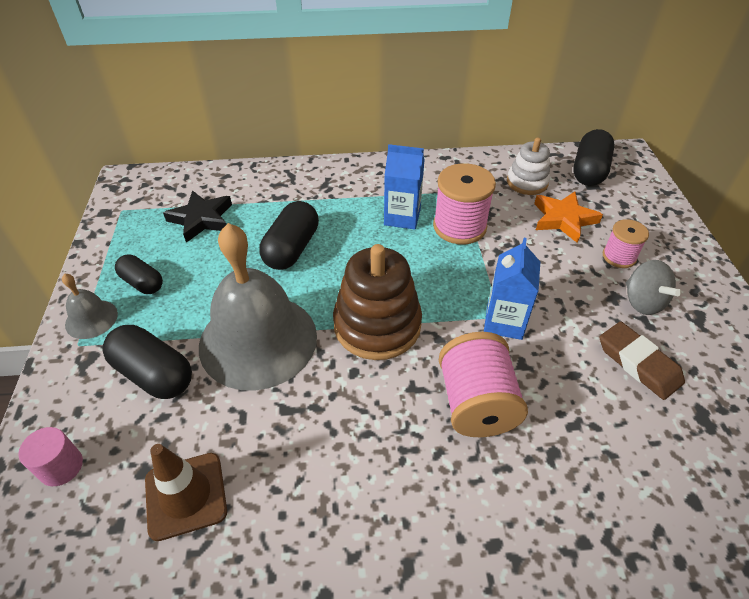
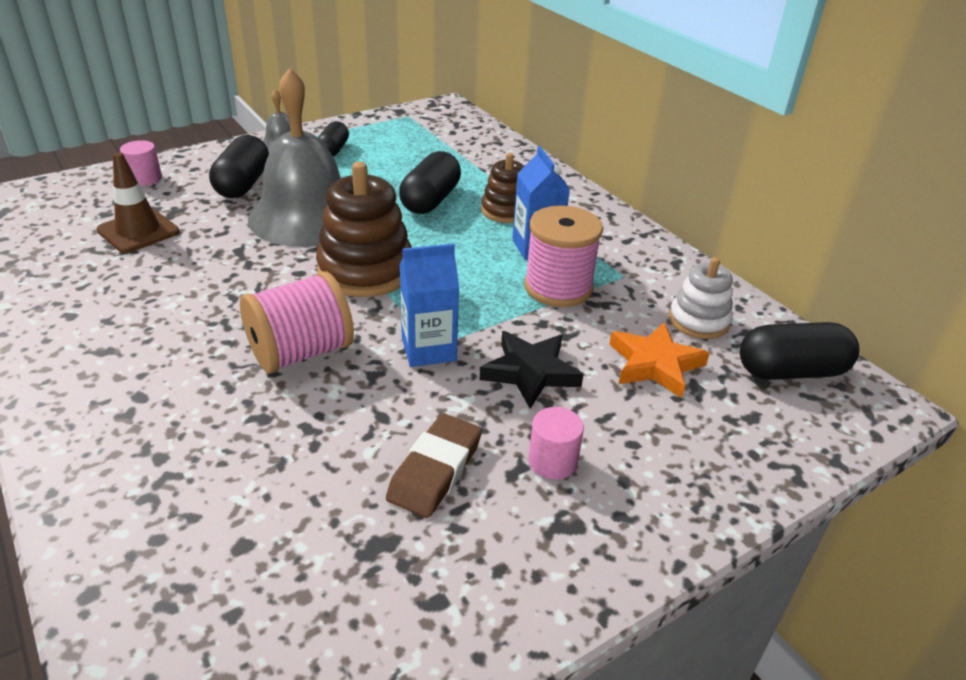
camera: 60 degrees right, 10 degrees down
(201, 219) = (429, 149): black star -> black star (530, 372)
(292, 249) = (430, 200): black capsule -> black capsule turned 60 degrees counterclockwise
(339, 213) = (505, 210): none -> brown stacking toy
(619, 257) = (626, 426): pink spool -> none
(642, 302) = (552, 461): grey spinning top -> pink cylinder

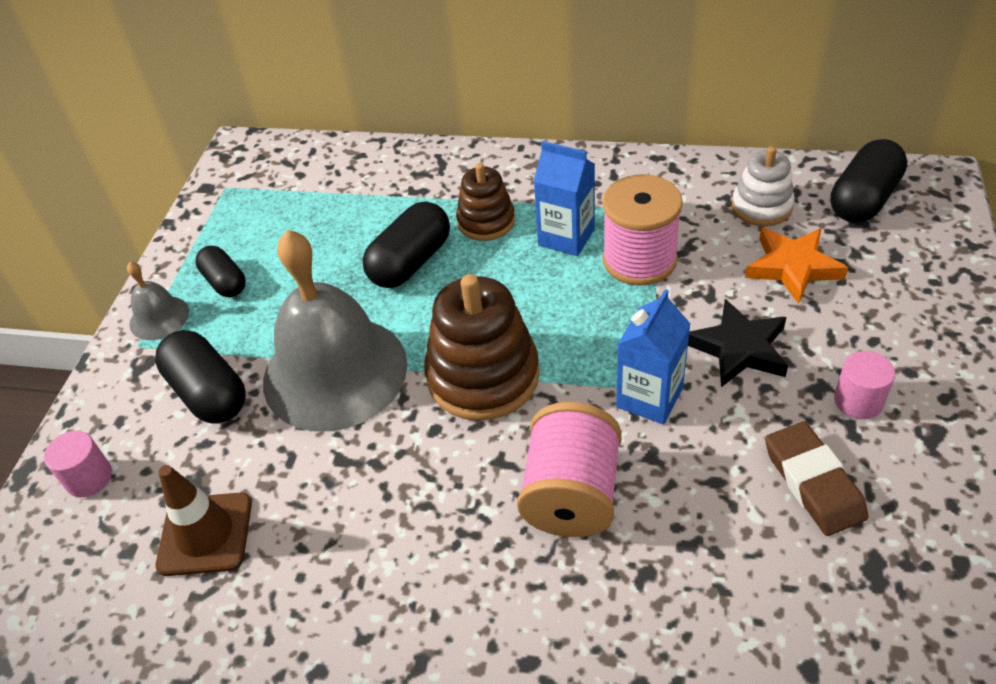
camera: 40 degrees left, 10 degrees up
(430, 200) = (410, 262): black capsule -> black capsule turned 60 degrees clockwise

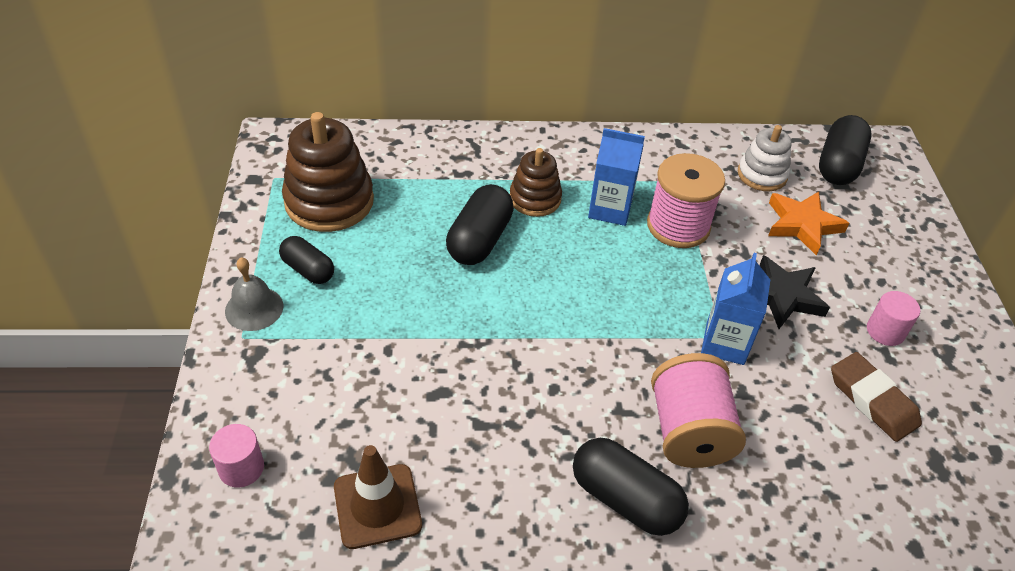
camera: 20 degrees left, 0 degrees up
(208, 393) = (331, 376): black capsule -> black capsule (625, 499)
(335, 372) = (445, 345): grey bell -> none
(483, 376) = (580, 337): brown stacking toy -> brown stacking toy (329, 201)

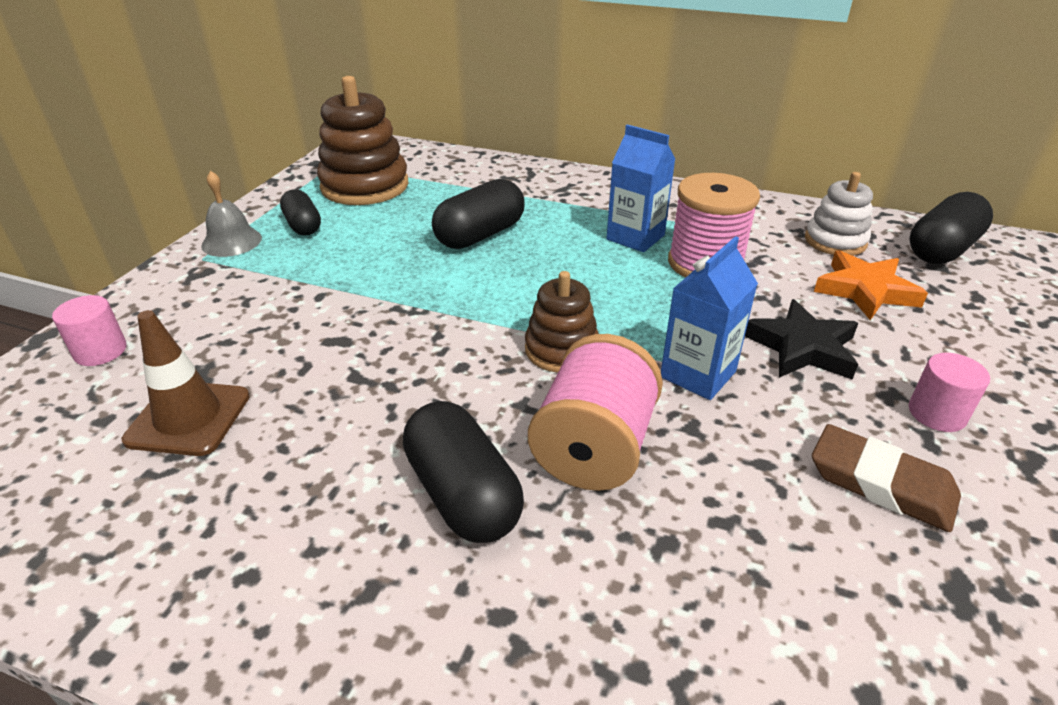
camera: 25 degrees right, 10 degrees down
(535, 199) = (560, 216): brown stacking toy -> brown stacking toy (561, 350)
(872, 400) = (881, 483): brown eraser -> brown eraser turned 45 degrees counterclockwise

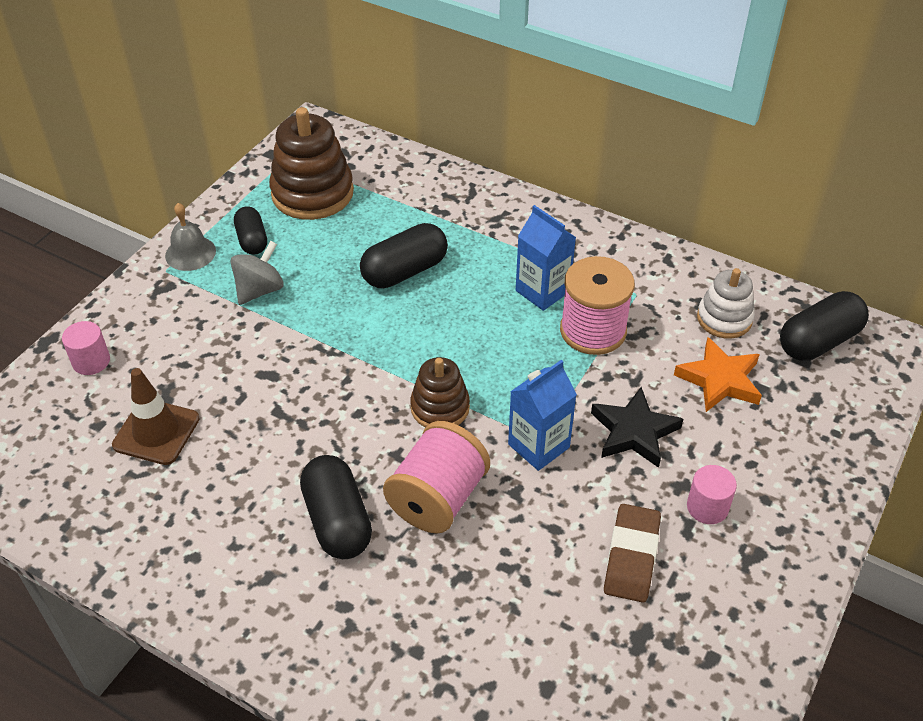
camera: 10 degrees right, 10 degrees up
(317, 265) = (260, 290): none -> grey spinning top
(881, 483) = (631, 556): brown eraser -> brown eraser turned 60 degrees clockwise

